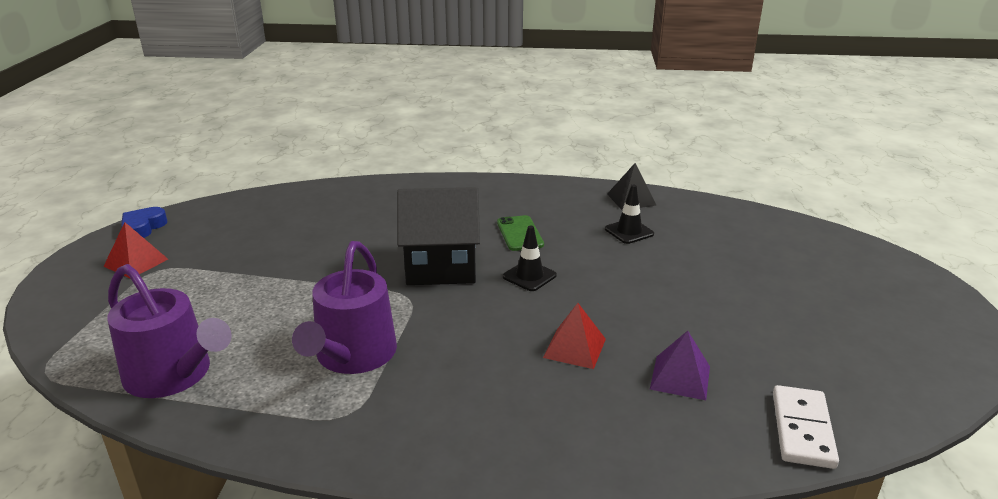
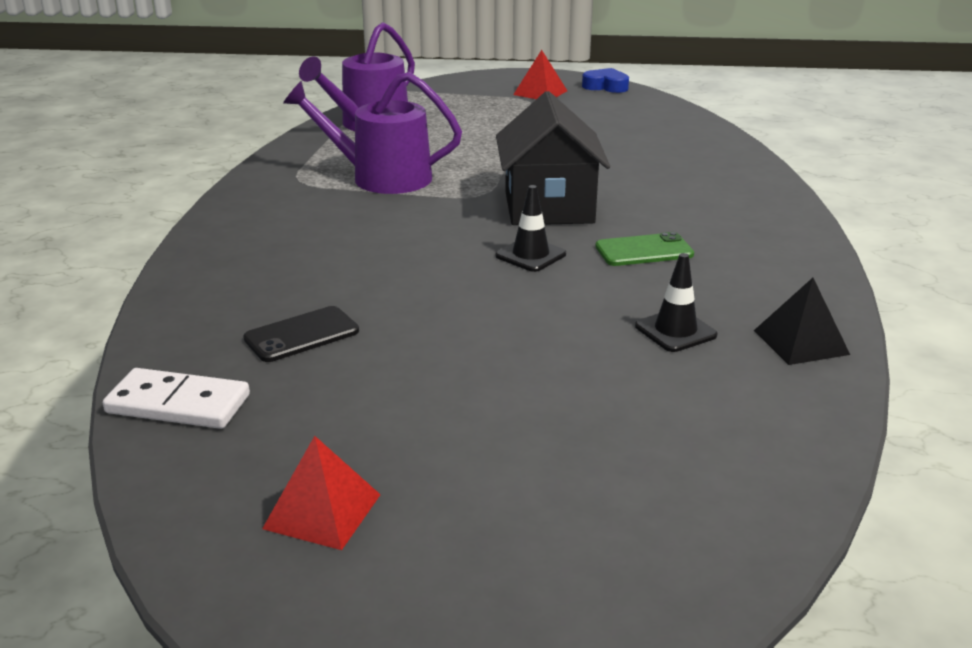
camera: 90 degrees right, 0 degrees up
(575, 348) = (373, 276): red pyramid -> red pyramid (322, 511)
(680, 377) = (302, 335): purple pyramid -> black phone

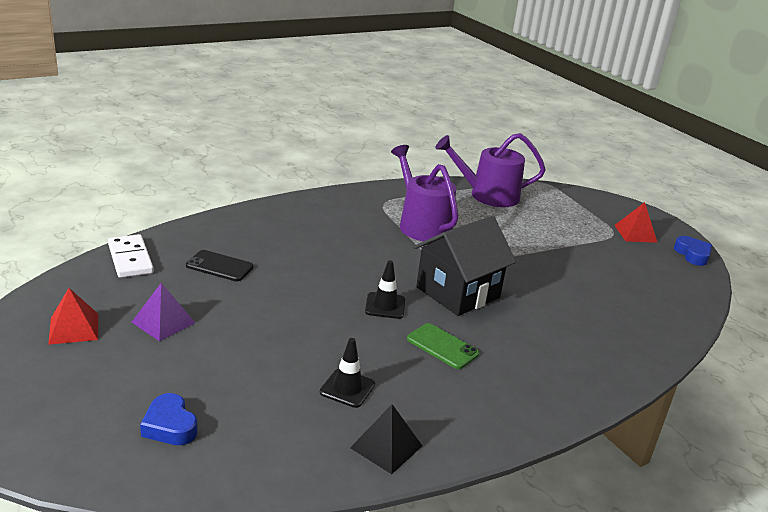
camera: 50 degrees right, 0 degrees up
(396, 421) = (163, 322): none -> purple pyramid
(655, 483) = (170, 426): none -> blue heart

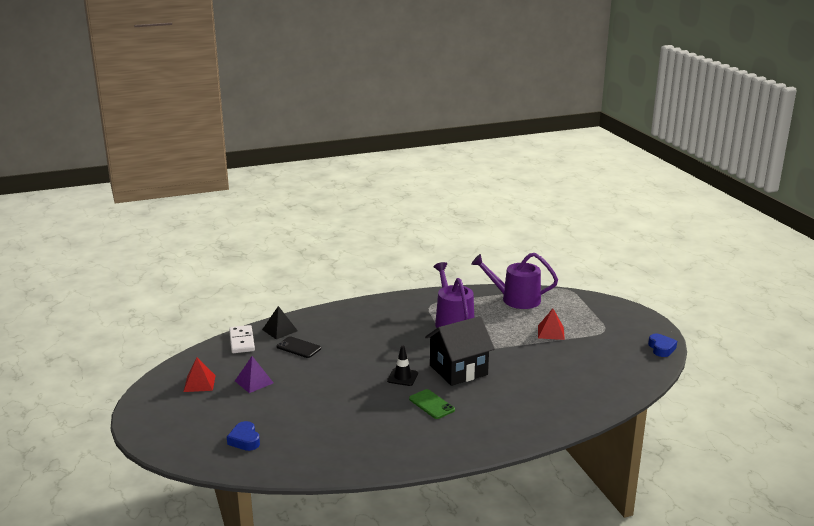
camera: 15 degrees right, 5 degrees down
(347, 388) = (358, 426): black traffic cone -> none
(386, 446) = (370, 459): black pyramid -> black pyramid (280, 330)
(635, 233) = (622, 331): red pyramid -> red pyramid (551, 332)

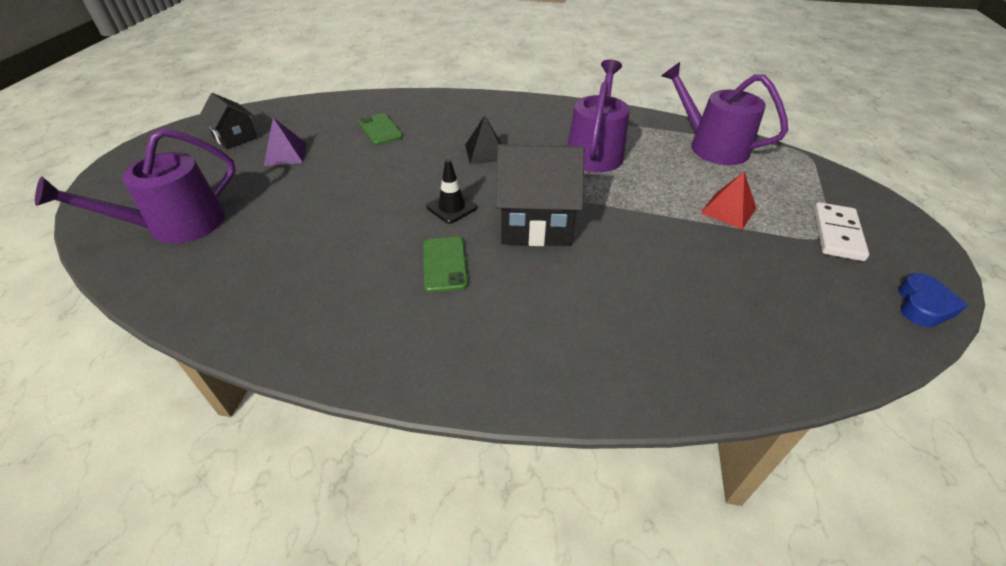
camera: 30 degrees right, 20 degrees up
(199, 383) = (235, 138): red pyramid -> black house
(241, 341) = (335, 105): white domino -> white domino (837, 234)
(245, 440) = (177, 225): blue heart -> purple watering can
(280, 330) = (386, 104): black pyramid -> black pyramid (485, 152)
(298, 348) = (380, 129): black phone -> green phone

